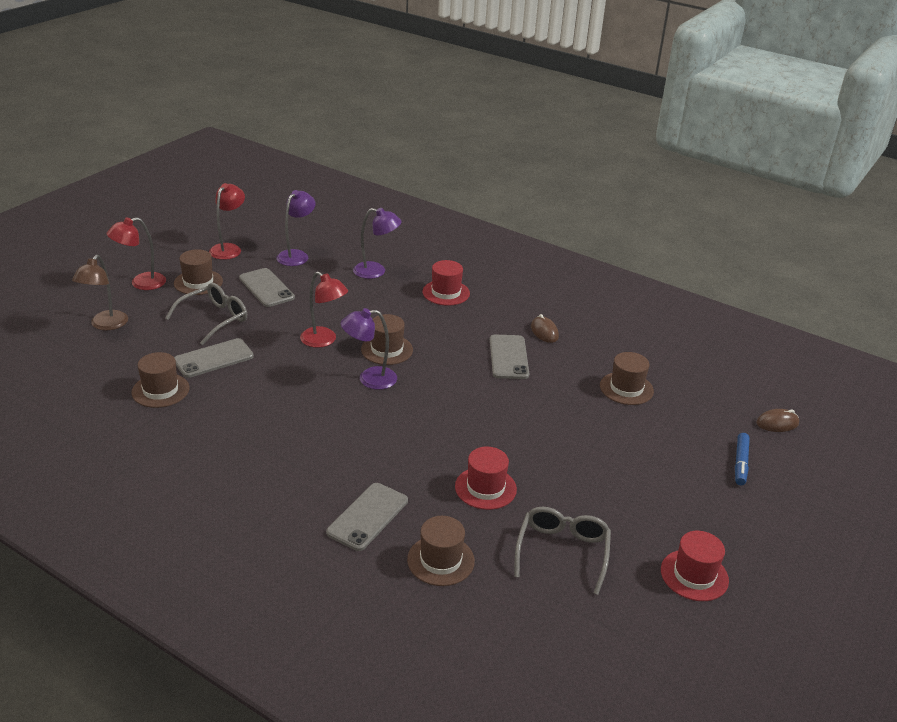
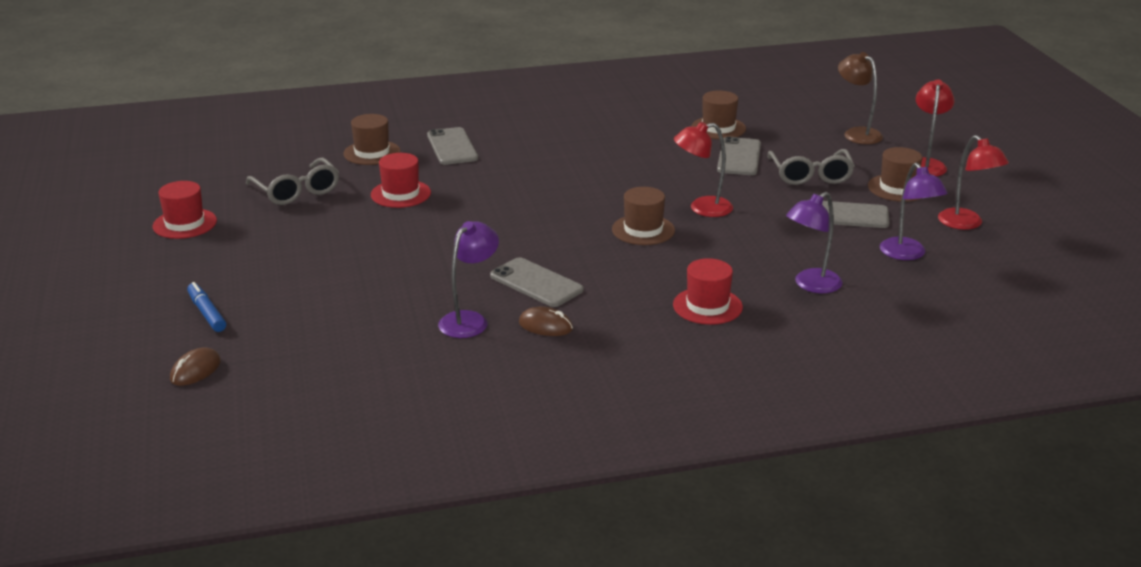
camera: 135 degrees right, 5 degrees down
(369, 379) = (609, 205): purple lamp -> purple lamp (469, 320)
(626, 388) = (387, 318): brown hat -> none

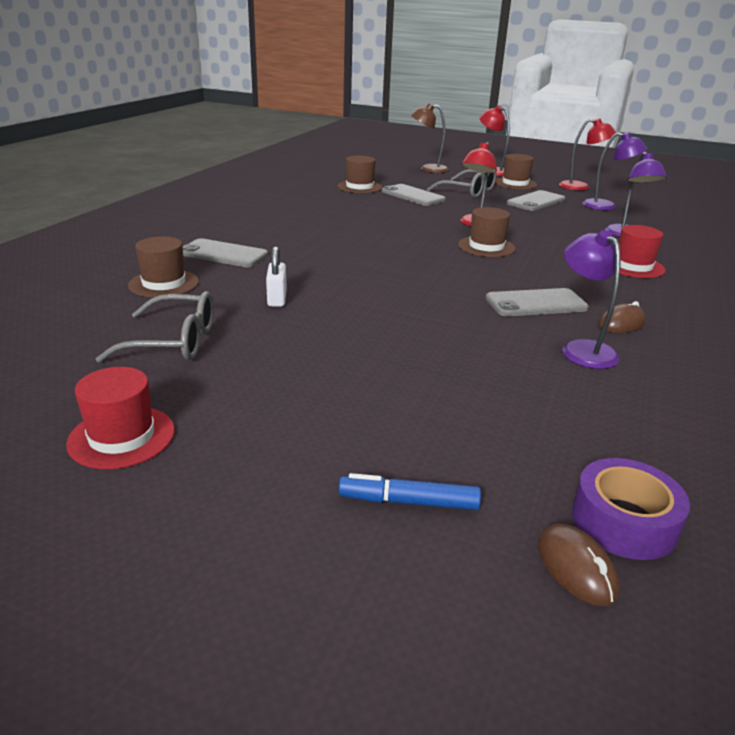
camera: 55 degrees left, 0 degrees up
(251, 376) = (624, 521): none -> purple tape
(400, 194) = (277, 299): red hat -> white padlock

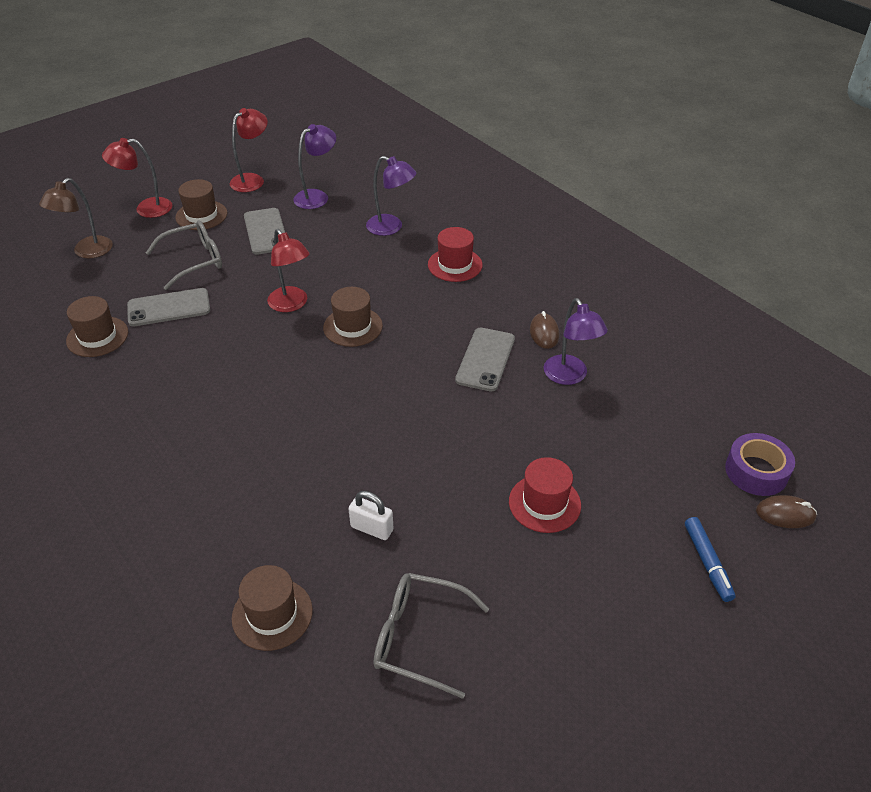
camera: 60 degrees left, 15 degrees up
(122, 437) = (567, 713): red hat -> red hat (544, 503)
(174, 342) = (418, 637): grey glasses -> grey glasses turned 105 degrees counterclockwise
(223, 254) = (222, 537): grey phone -> none
(408, 502) = (707, 562): blue marker -> blue marker turned 45 degrees counterclockwise
(582, 349) = (569, 376): purple lamp -> purple lamp turned 120 degrees counterclockwise

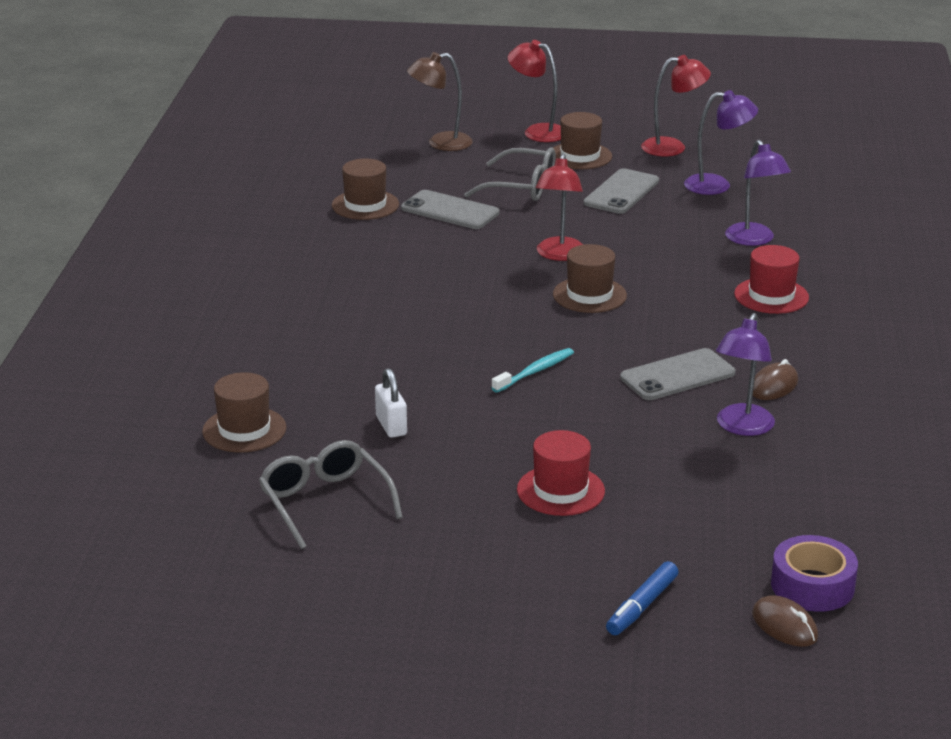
camera: 45 degrees right, 15 degrees down
(401, 413) = (534, 372): none -> turquoise toothbrush

